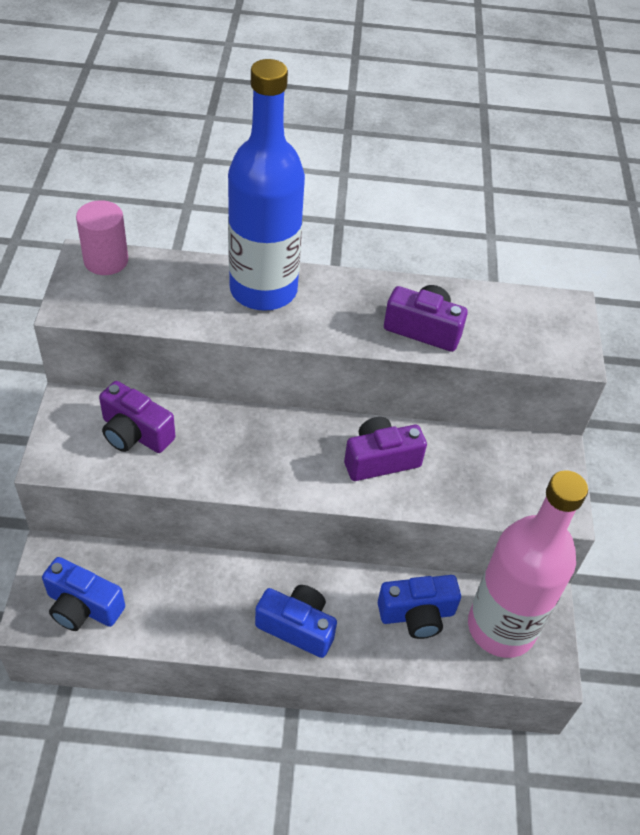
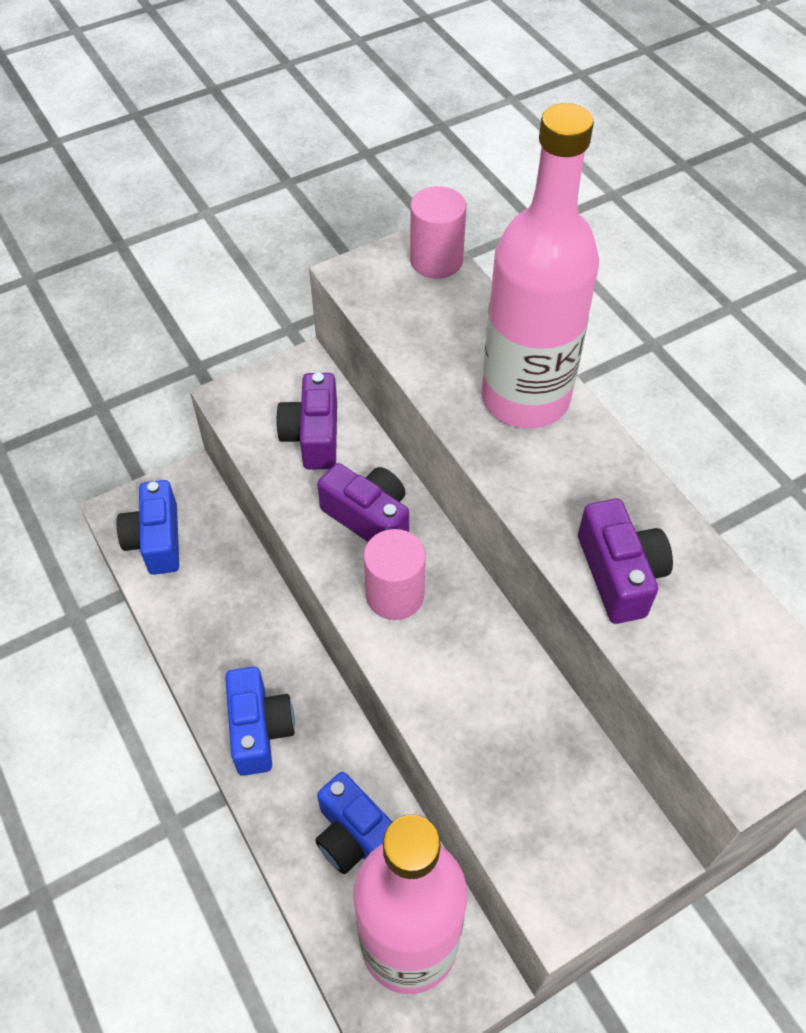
camera: 60 degrees right, 5 degrees up
(263, 290) = (525, 398): blue bottle -> pink bottle
(303, 464) = (395, 595): none -> pink cylinder
(380, 460) = (464, 663): purple camera -> purple camera (369, 518)

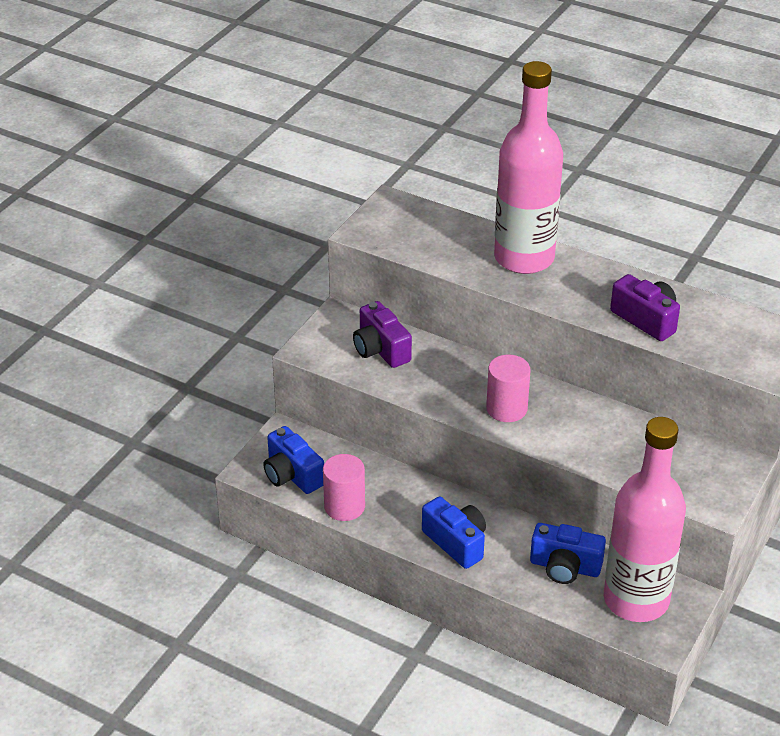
camera: 30 degrees left, 15 degrees down
(369, 518) = (456, 378): purple camera -> none
(436, 260) = (406, 207): pink cylinder -> pink cylinder (344, 506)

